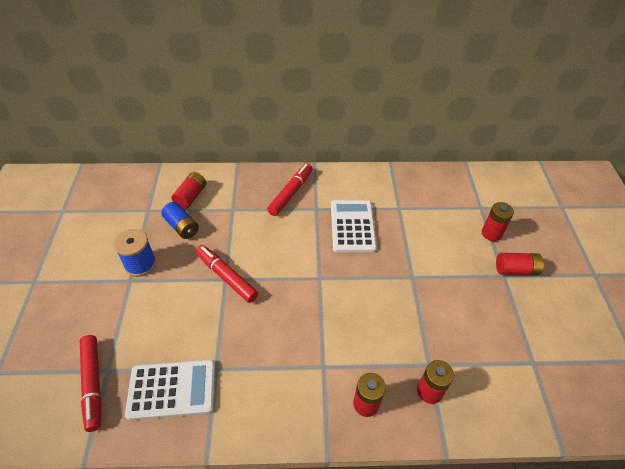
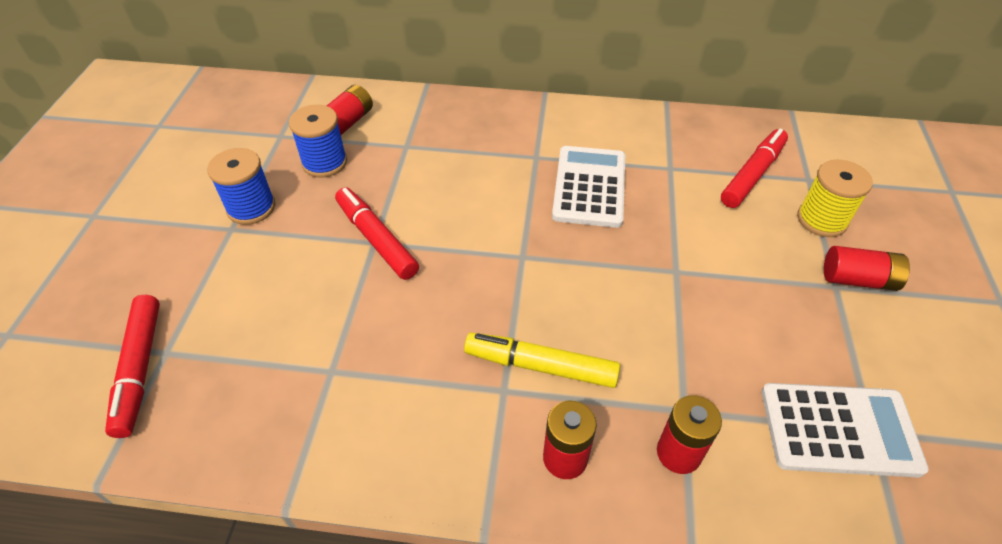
camera: 10 degrees right, 0 degrees up
(172, 389) = (256, 393): white calculator -> white calculator (839, 429)
(182, 227) = (324, 163): blue battery -> blue spool
(291, 193) = (500, 131): red marker -> red marker (752, 175)
(342, 348) = (540, 366): none -> yellow marker
(491, 233) = (821, 220): red battery -> yellow spool

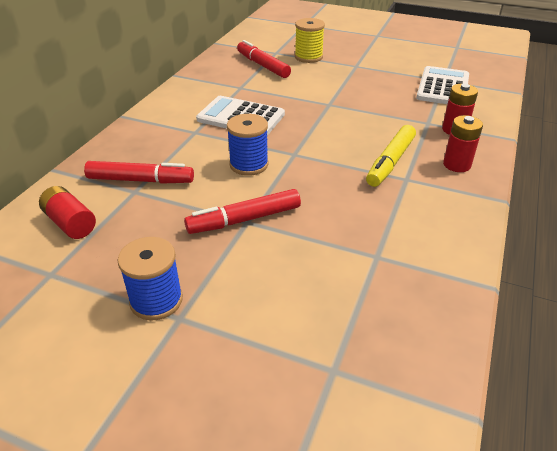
camera: 75 degrees left, 10 degrees down
(140, 369) = (350, 391): red marker -> red marker (140, 180)
(324, 163) = (121, 243): blue spool -> blue spool (249, 164)
(858, 279) = (353, 59): red battery -> none

